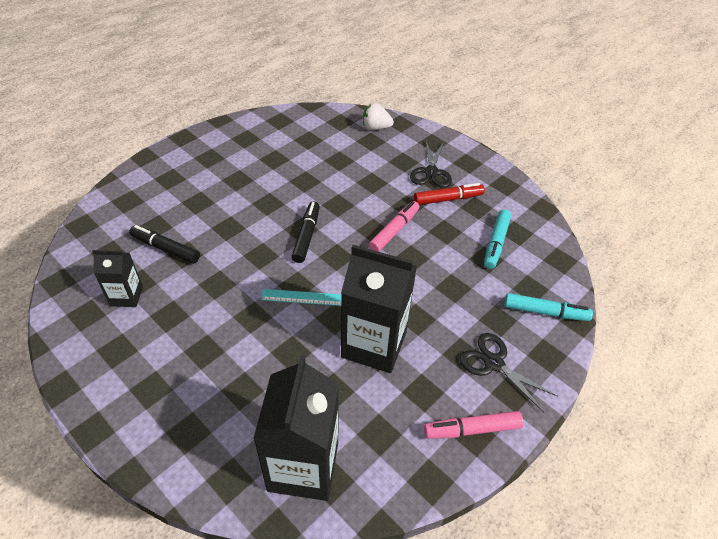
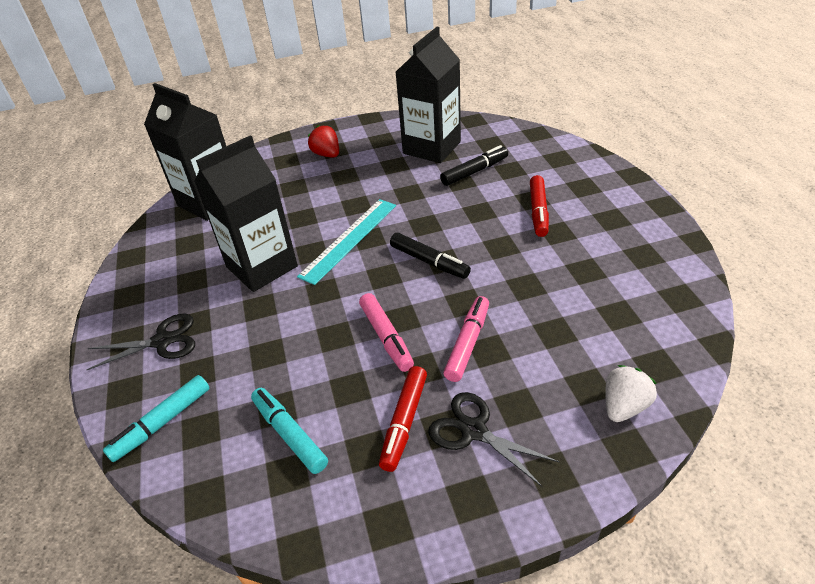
camera: 125 degrees right, 5 degrees down
(126, 296) = (432, 147): black carton -> black carton, size x1.90
(164, 391) = (327, 154): none -> red strawberry
(214, 194) = (538, 211): none -> red marker
(305, 297) = (349, 239): turquoise ruler -> turquoise ruler, size x1.51
(472, 429) = (132, 296): pink marker -> pink marker (467, 343)

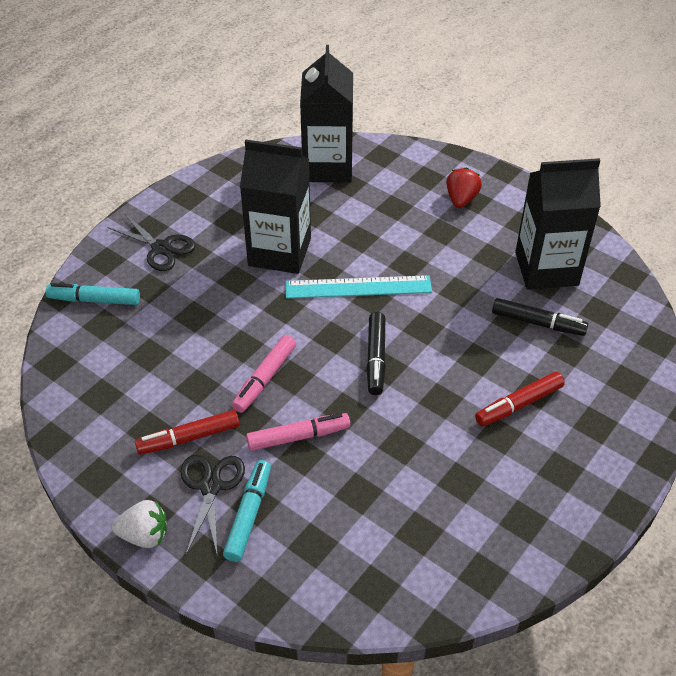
camera: 50 degrees right, 5 degrees up
(289, 434) = (132, 376): turquoise marker -> turquoise marker (248, 515)
(624, 406) = (307, 579): white strawberry -> white strawberry (144, 535)

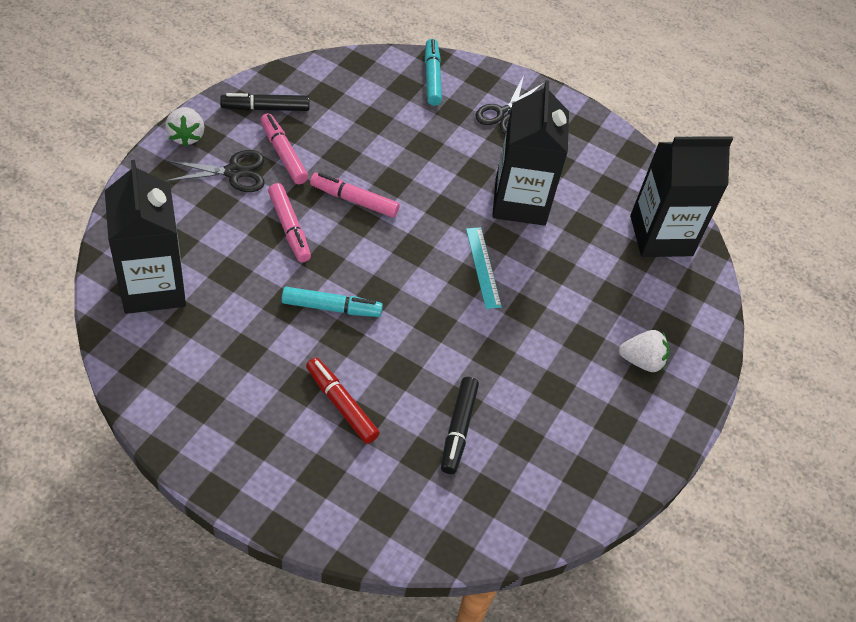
camera: 75 degrees right, 5 degrees up
(189, 438) = (283, 154): red marker -> pink marker
(248, 515) = (205, 198): turquoise marker -> turquoise marker (331, 307)
(358, 287) = (483, 267): turquoise ruler -> turquoise ruler, size x0.66
(376, 358) = (389, 283): black marker -> black marker (265, 108)
(461, 199) = (642, 361): red strawberry -> white strawberry
(546, 269) = (545, 443): black carton -> black carton (153, 286)

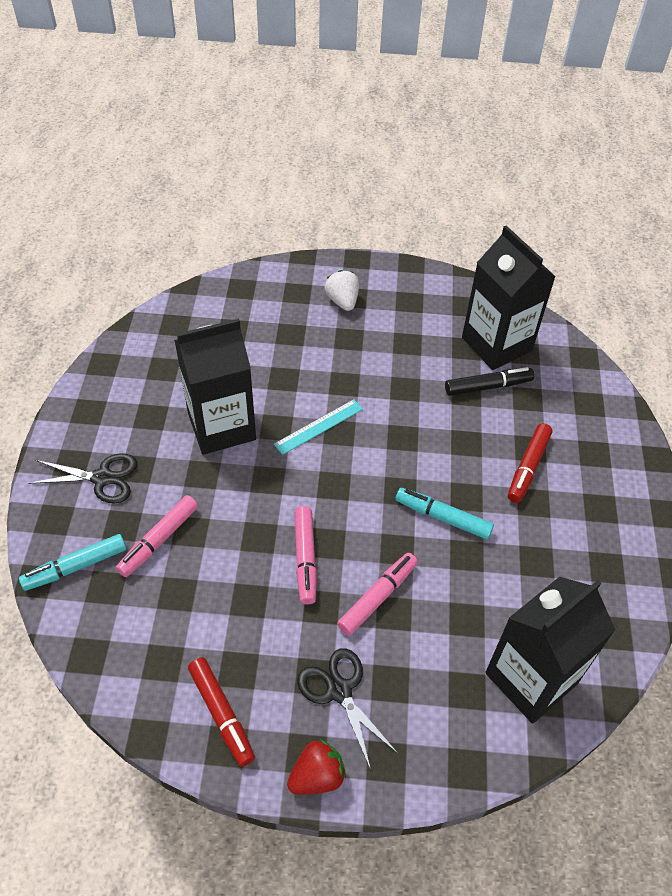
camera: 110 degrees left, 0 degrees up
(186, 136) = (317, 776): white strawberry -> red strawberry
(265, 108) = (221, 713): black marker -> red marker
(283, 154) = (282, 656): pink marker -> pink marker (159, 540)
(331, 307) = (443, 518): turquoise marker -> turquoise marker turned 45 degrees counterclockwise
(661, 235) = (200, 321): black carton -> black carton (496, 344)

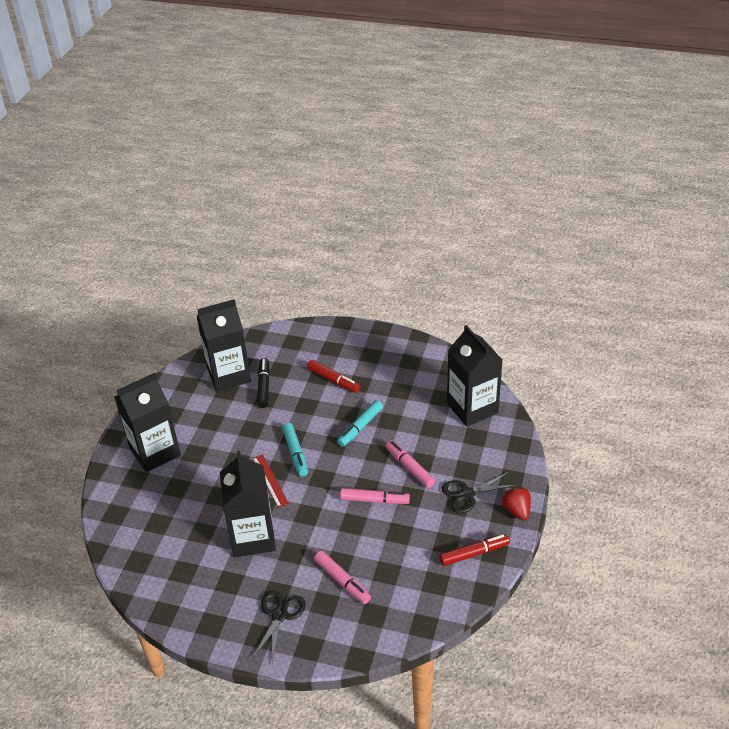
camera: 75 degrees left, 10 degrees down
(76, 567) = (353, 632): turquoise marker -> turquoise marker (295, 453)
(319, 426) = (270, 480): turquoise ruler -> red ruler
(342, 301) = (155, 452): white strawberry -> black carton

